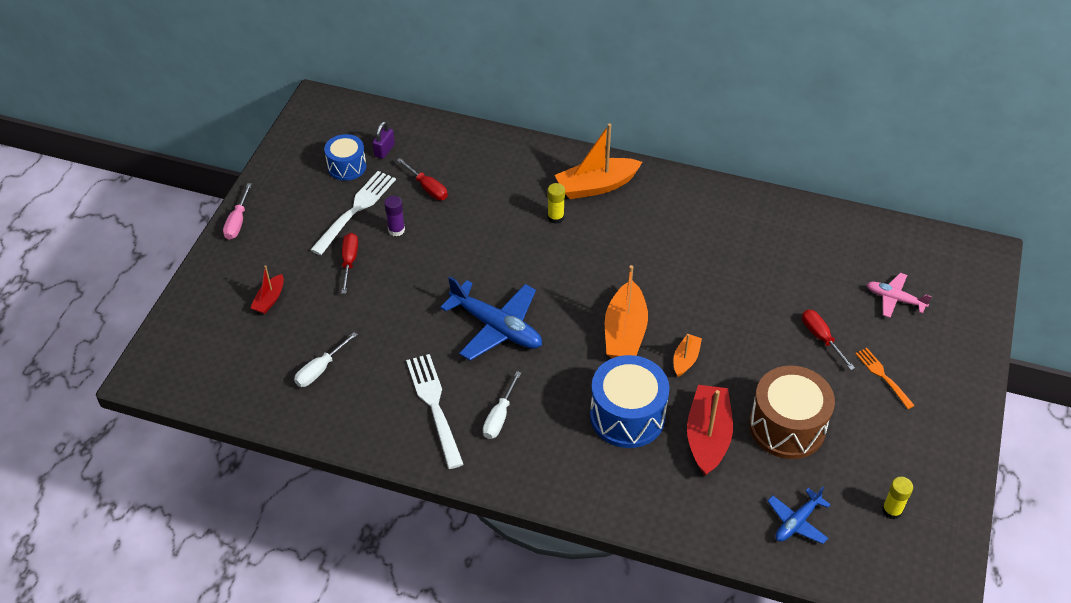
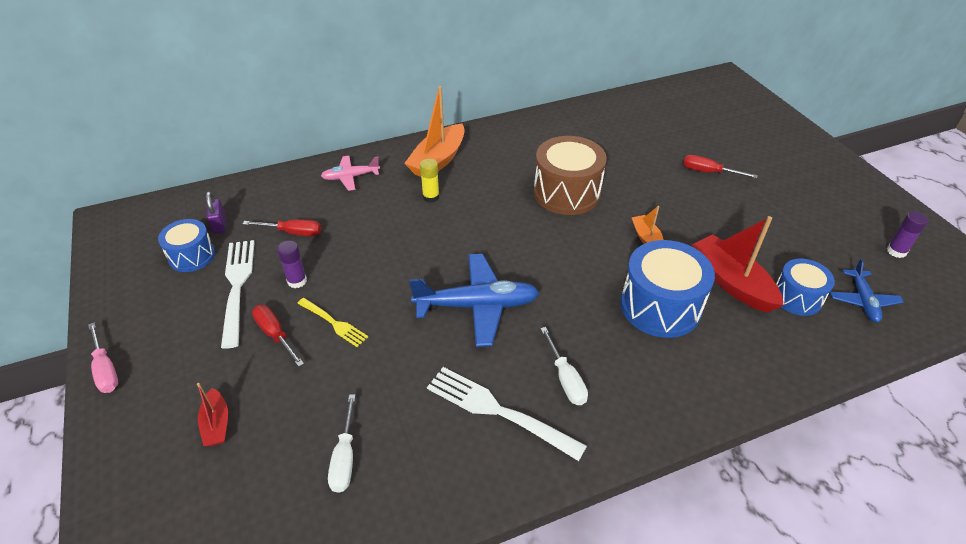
camera: 40 degrees left, 5 degrees down
(391, 277) = (334, 323): none -> yellow fork
(625, 332) = (581, 246): orange boat -> none
(745, 483) = (797, 297): none -> blue drum
(787, 426) = (767, 240): brown drum -> brown drum (566, 193)
(883, 376) = (773, 173): orange fork -> none
(892, 510) = (896, 251): yellow glue stick -> purple glue stick
(894, 299) = (716, 126): pink plane -> pink plane (350, 177)

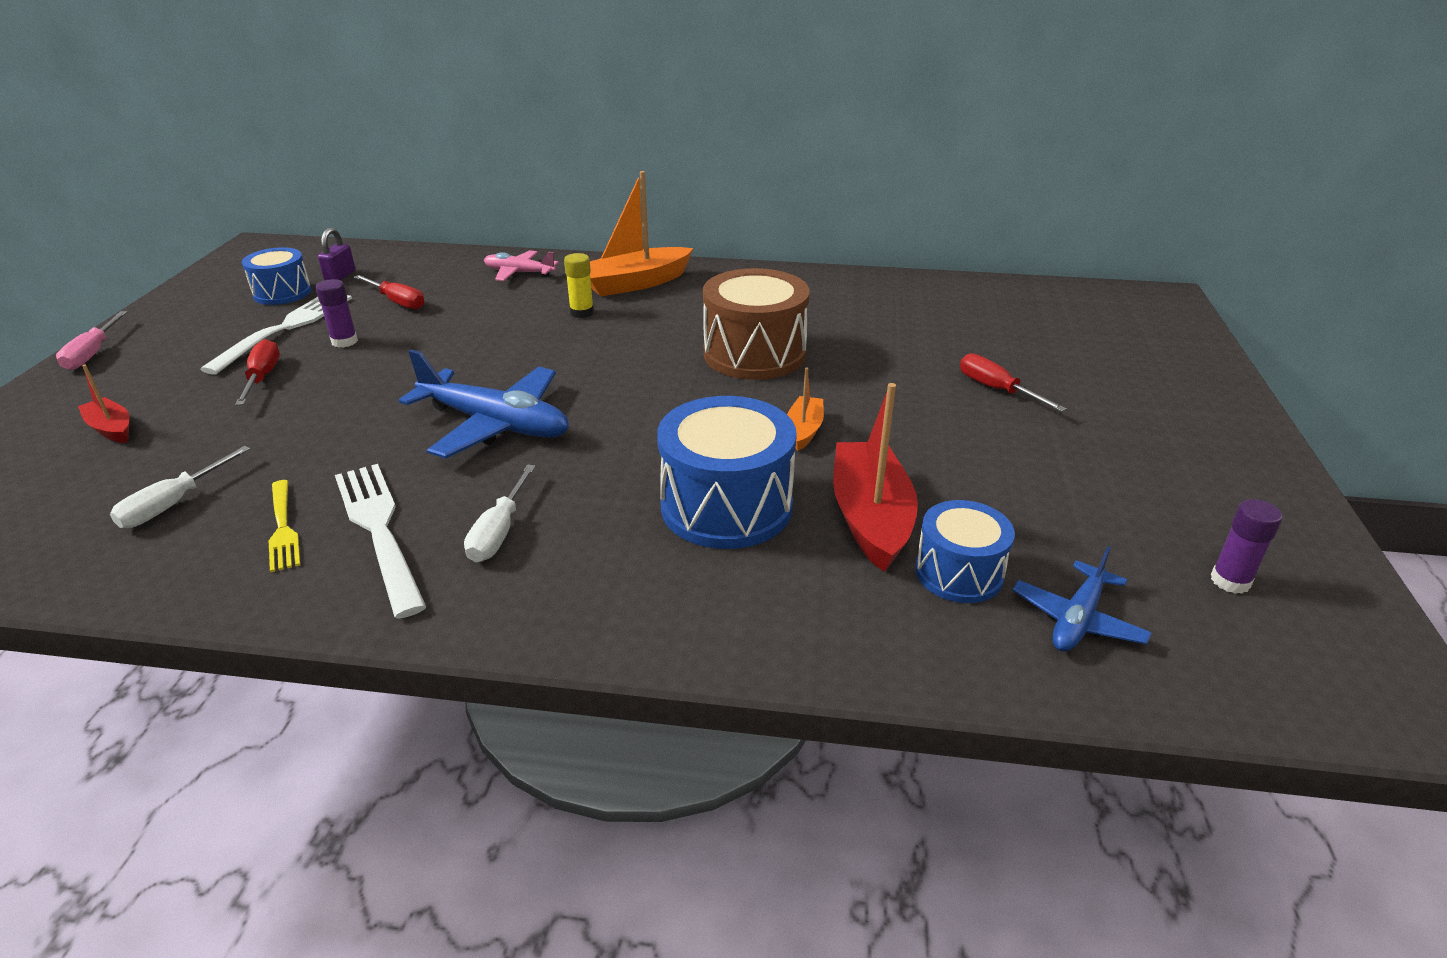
camera: 30 degrees right, 10 degrees down
(216, 424) = (111, 429): red boat -> red boat turned 120 degrees clockwise
(334, 323) = (328, 387): yellow fork -> yellow fork (283, 528)

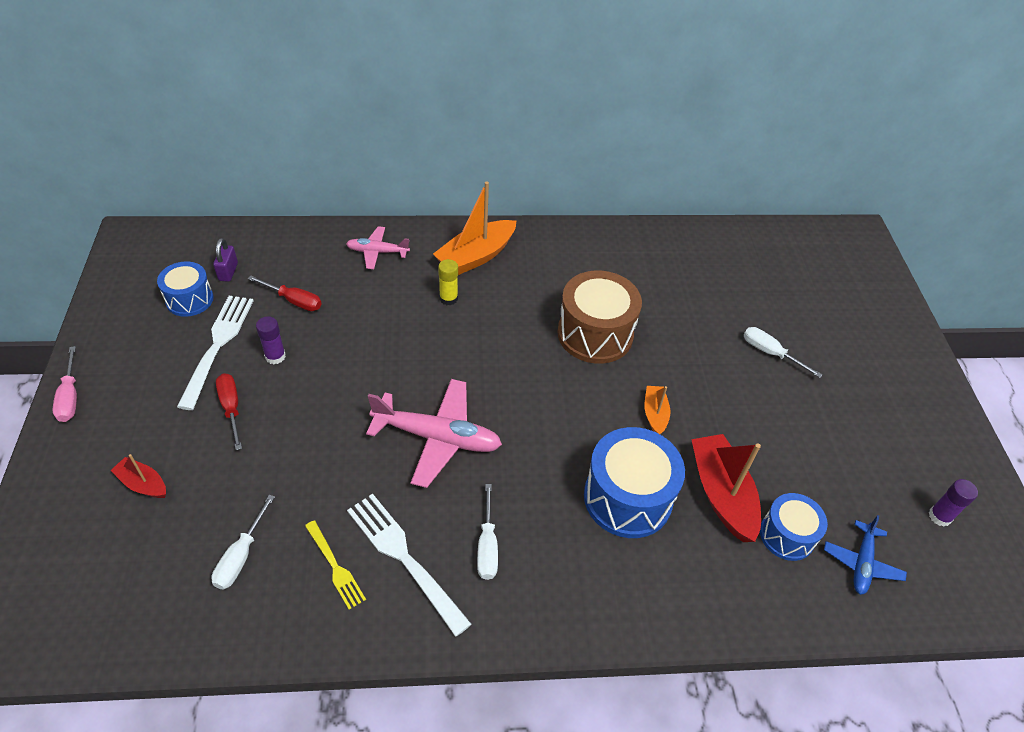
camera: 15 degrees left, 15 degrees up
(495, 424) = (437, 437): blue plane -> pink plane
(996, 389) = (770, 353): red screwdriver -> white screwdriver

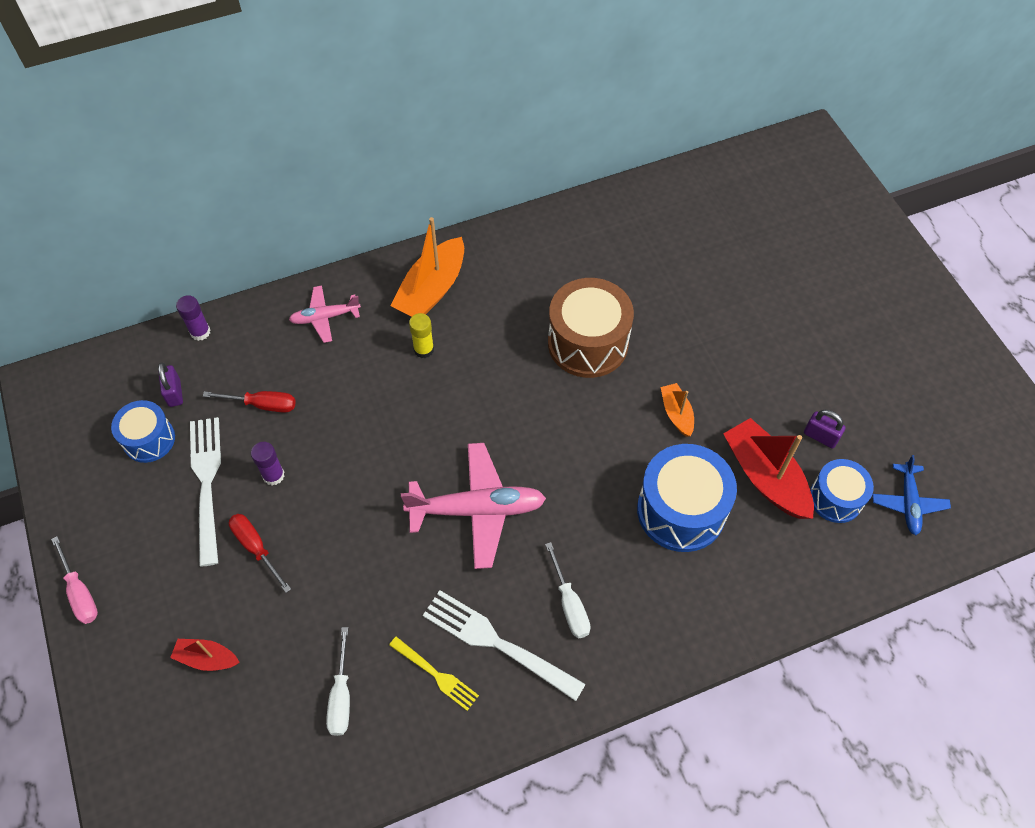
camera: 15 degrees left, 10 degrees up
(770, 353) = (764, 309): white screwdriver -> none
(789, 475) = (820, 436): none -> purple padlock
(939, 516) = (963, 432): purple glue stick -> purple glue stick (200, 332)

